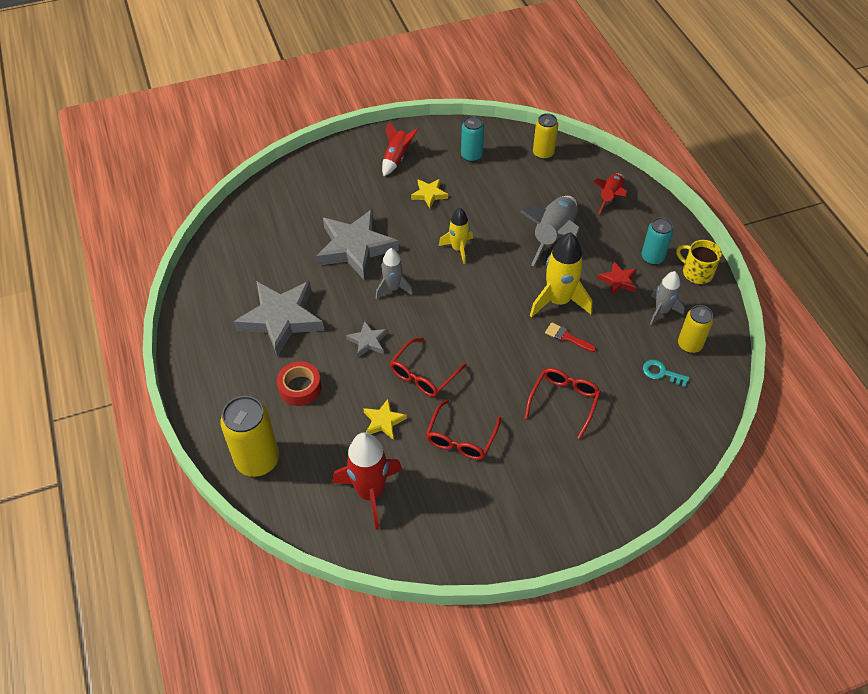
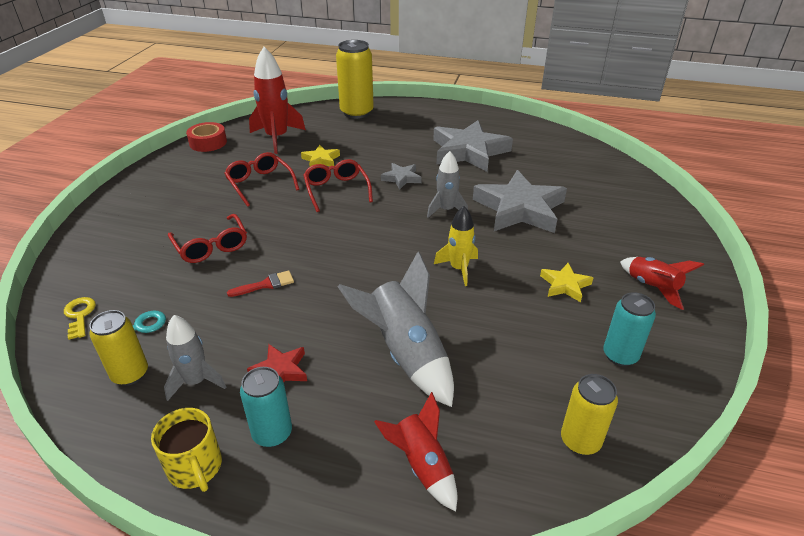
camera: 125 degrees right, 15 degrees down
(300, 387) = (394, 140): red tape -> red tape (208, 142)
(558, 301) = (313, 303): yellow rocket -> none
(689, 415) = (80, 315): none -> yellow key
(696, 272) = (195, 467): yellow mug -> yellow mug turned 75 degrees clockwise

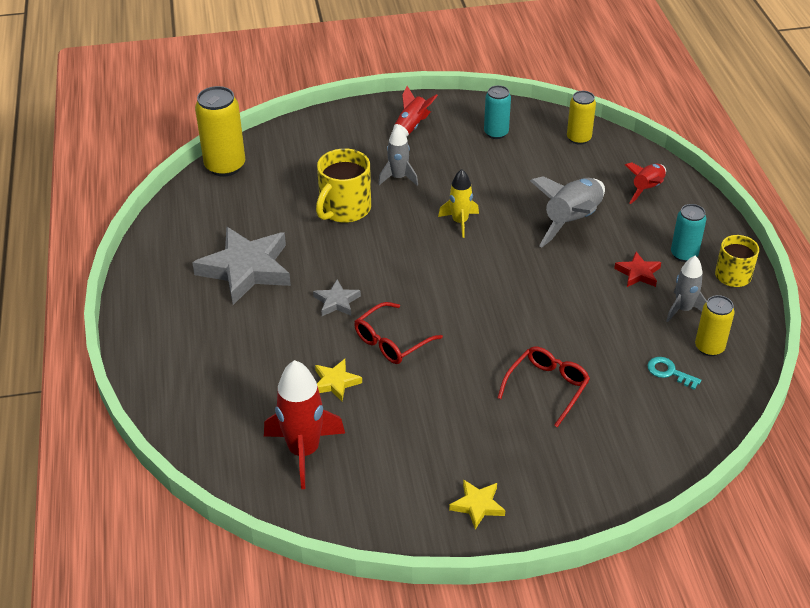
camera: 115 degrees left, 5 degrees up
(80, 315) = (693, 419): yellow key -> none
(208, 142) = (356, 519): red tape -> none
(260, 184) = (419, 410): red glasses -> none
(266, 284) = (565, 323): red brush -> none
(356, 112) = (186, 403): yellow can -> yellow can (225, 166)
(446, 210) = (377, 253): grey rocket -> grey rocket (398, 178)
(519, 209) = (344, 209): grey star -> yellow mug
(565, 285) = (439, 166): yellow star -> yellow star (477, 505)

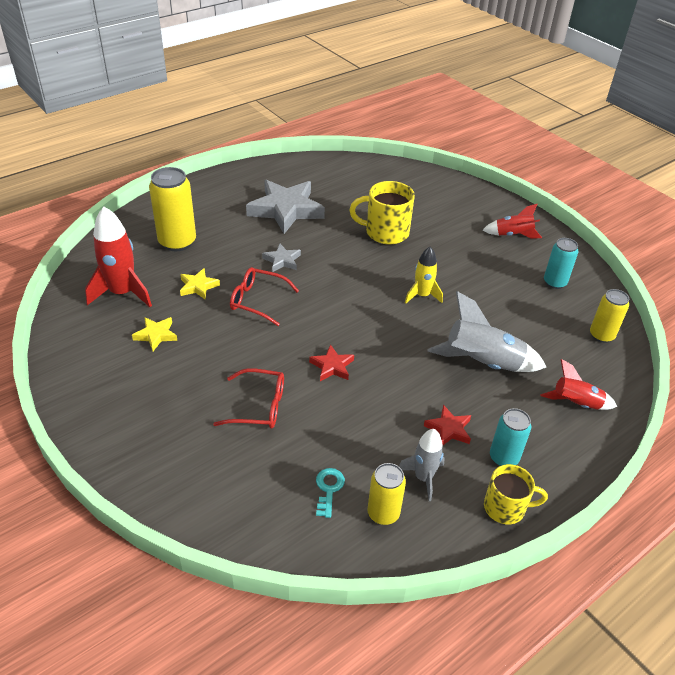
camera: 60 degrees right, 0 degrees up
(225, 166) = (383, 167): yellow can -> yellow can (177, 242)
(398, 178) = (445, 247): grey rocket -> none
(477, 505) = (105, 402): yellow star -> yellow star (156, 335)
(521, 319) = (332, 366): none -> red star

